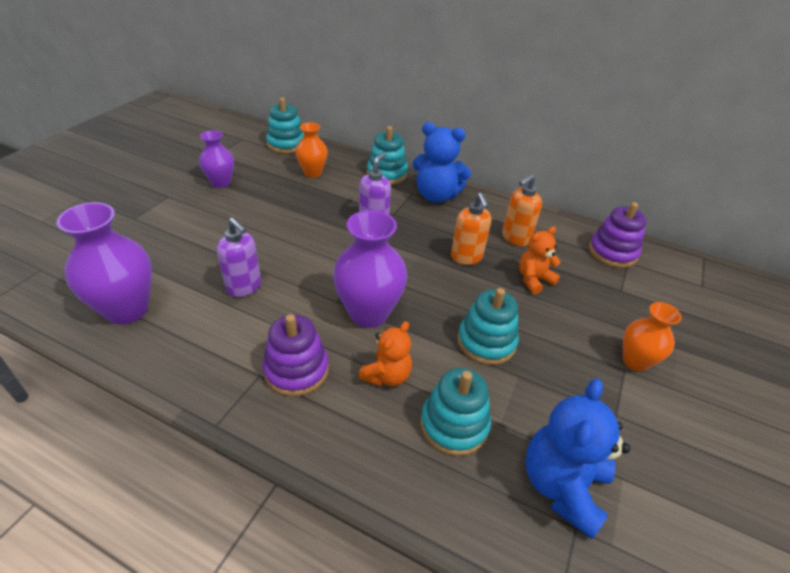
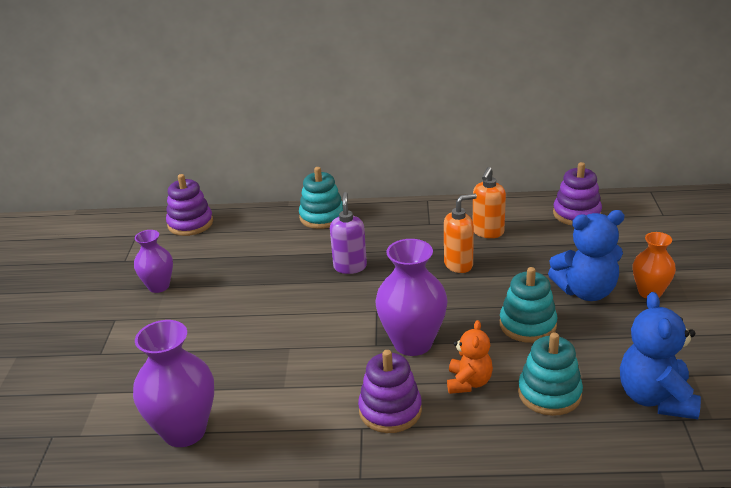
camera: 20 degrees left, 10 degrees down
(244, 287) = (279, 367): purple soap dispenser -> none
(286, 144) = (190, 224): turquoise stacking toy -> purple stacking toy
(312, 173) = (246, 242): orange vase -> none
(436, 196) = (387, 220): blue teddy bear -> blue teddy bear (586, 291)
(466, 257) = (458, 264): orange soap dispenser -> orange soap dispenser turned 75 degrees counterclockwise
(534, 280) = (529, 261): orange teddy bear -> none

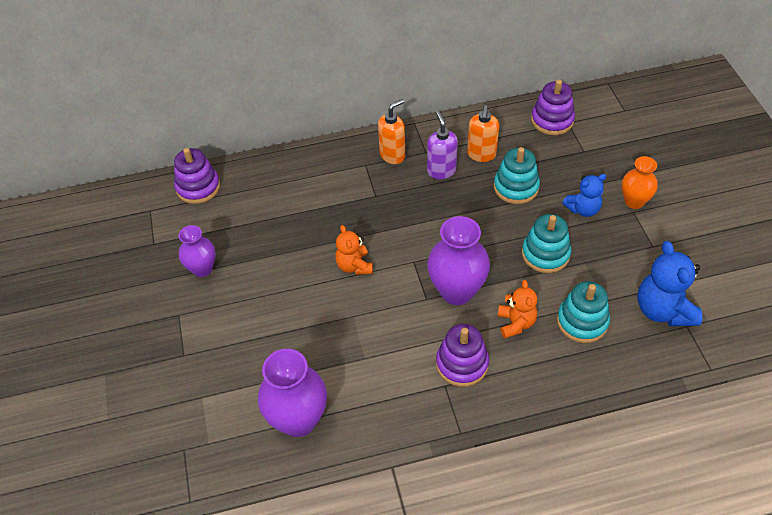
camera: 15 degrees left, 20 degrees up
(311, 305) = (354, 266): none -> orange teddy bear
(322, 217) = (323, 159): turquoise stacking toy -> turquoise stacking toy (516, 187)
(350, 267) = (372, 215): purple soap dispenser -> purple soap dispenser (441, 171)
(458, 264) = (467, 197): orange soap dispenser -> orange soap dispenser (392, 155)
(586, 291) = (583, 209): blue teddy bear -> blue teddy bear, size x0.62

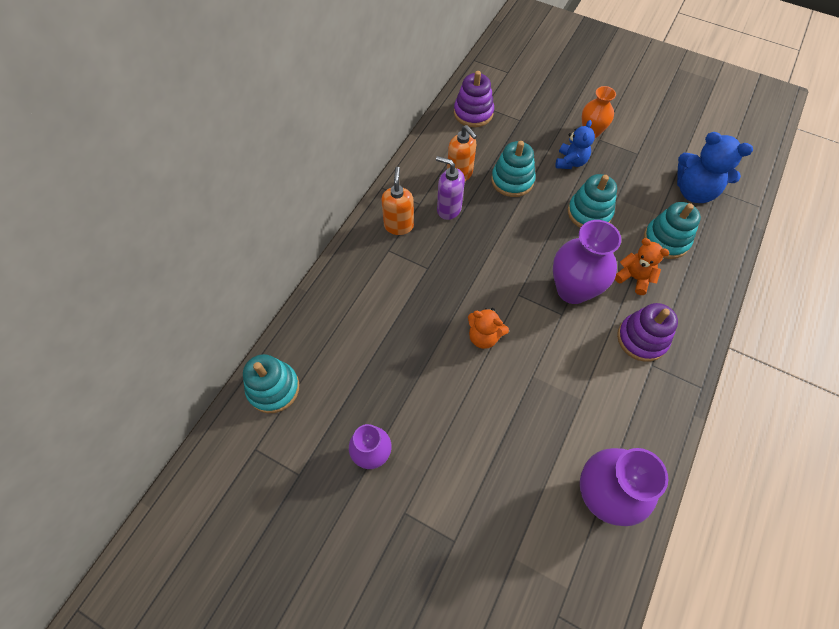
camera: 50 degrees left, 10 degrees up
(198, 187) = (273, 388): purple stacking toy -> turquoise stacking toy

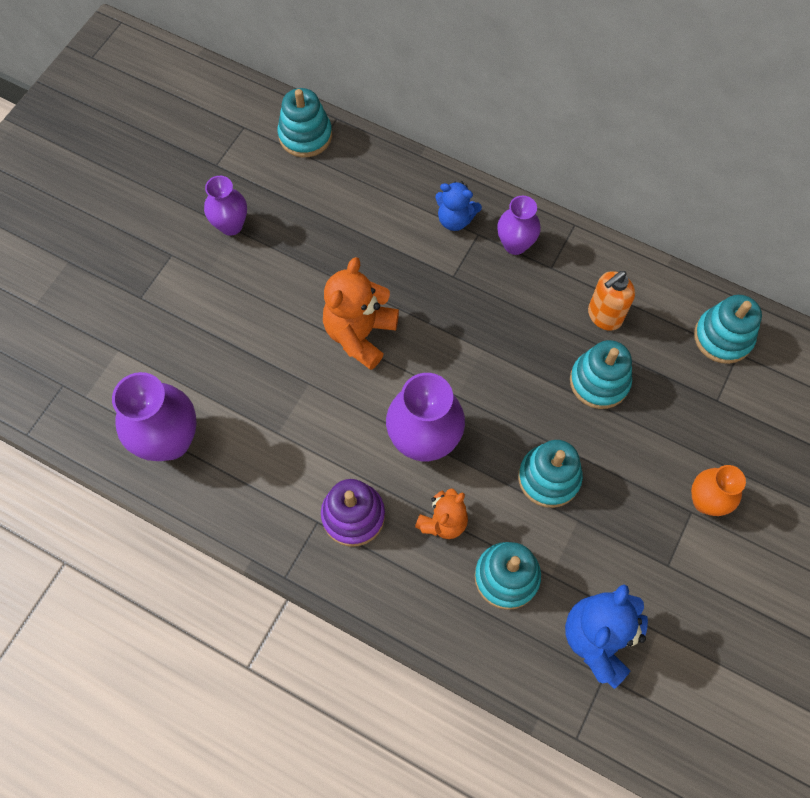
camera: 90 degrees right, 5 degrees up
(398, 225) = (515, 244): orange soap dispenser -> purple vase
(448, 209) = (544, 301): purple soap dispenser -> none
(473, 113) = (723, 337): purple stacking toy -> turquoise stacking toy
(484, 336) = (360, 334): orange teddy bear -> orange teddy bear, size x1.61
(570, 162) = (641, 463): blue teddy bear -> blue teddy bear (455, 219)

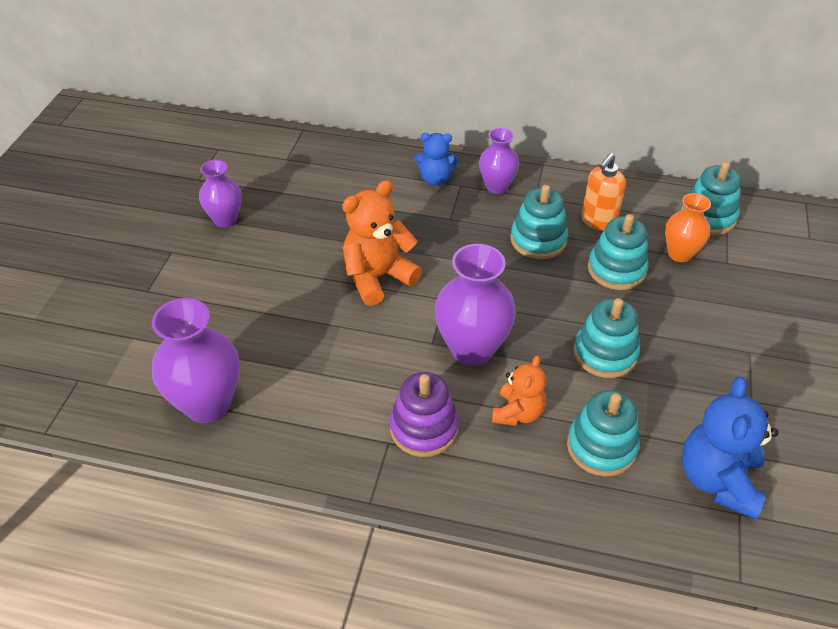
camera: 15 degrees left, 20 degrees down
(305, 135) = (278, 145): turquoise stacking toy -> turquoise stacking toy (538, 240)
(360, 334) = (378, 277): orange teddy bear -> orange teddy bear turned 45 degrees clockwise
(705, 501) = (758, 340): orange vase -> orange vase (679, 254)

